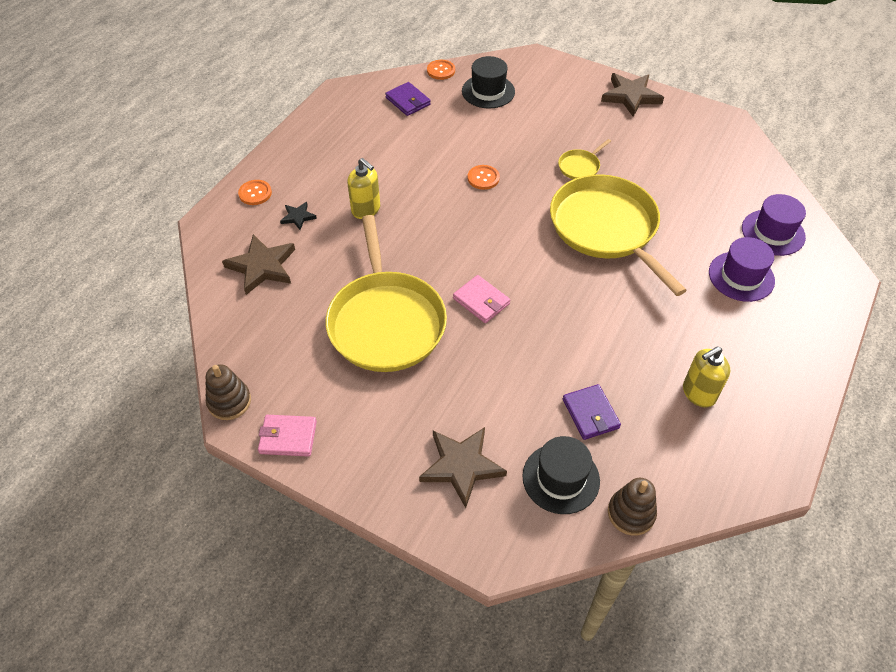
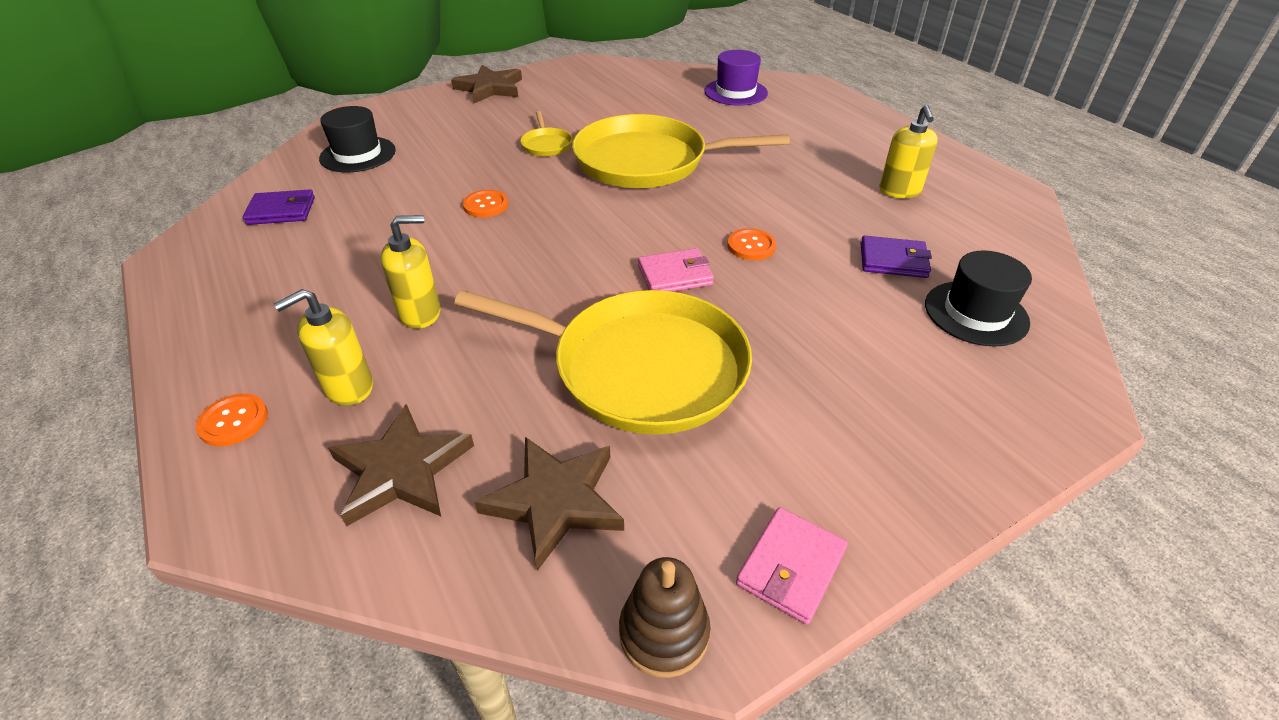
camera: 60 degrees left, 10 degrees down
(298, 217) = (348, 387): black star -> yellow soap dispenser
(441, 70) = (272, 171): orange button -> orange button (751, 246)
(461, 466) = (928, 386): brown star -> brown star (555, 501)
(631, 513) = (1038, 283): brown stacking toy -> none
(741, 276) = (773, 122): purple hat -> none

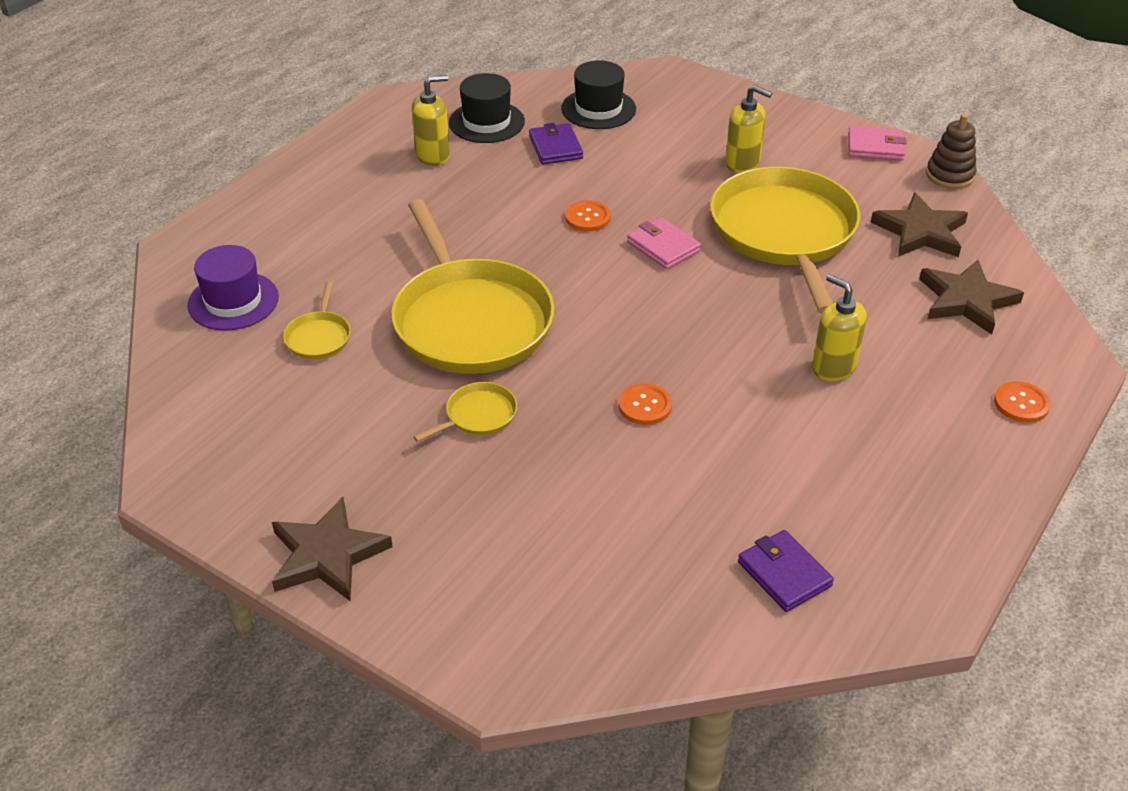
camera: 115 degrees left, 0 degrees up
(348, 387) = (937, 363): yellow soap dispenser -> yellow soap dispenser (742, 163)
(358, 154) = (616, 587): black hat -> black hat (486, 122)
(675, 111) = (319, 337): none -> yellow pan

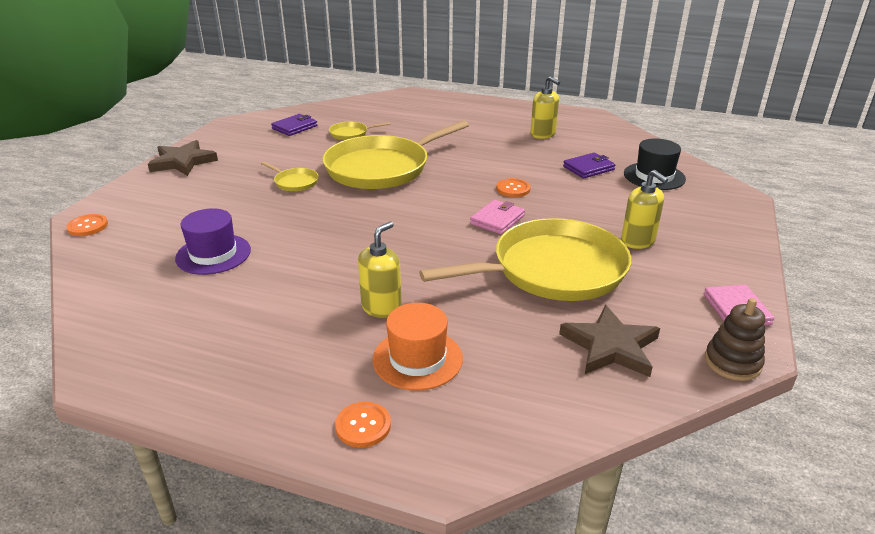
camera: 75 degrees right, 10 degrees down
(233, 301) = (372, 111): purple hat -> purple hat (213, 254)
(486, 122) = (596, 143): black hat -> none
(645, 406) = (315, 232): orange button -> orange button (88, 226)
(742, 163) = (638, 241): yellow soap dispenser -> yellow soap dispenser turned 45 degrees counterclockwise
(784, 574) = (149, 302): purple wallet -> purple wallet (294, 127)
(926, 354) = (417, 359): none -> orange hat
(966, 300) = (513, 382): brown star -> none

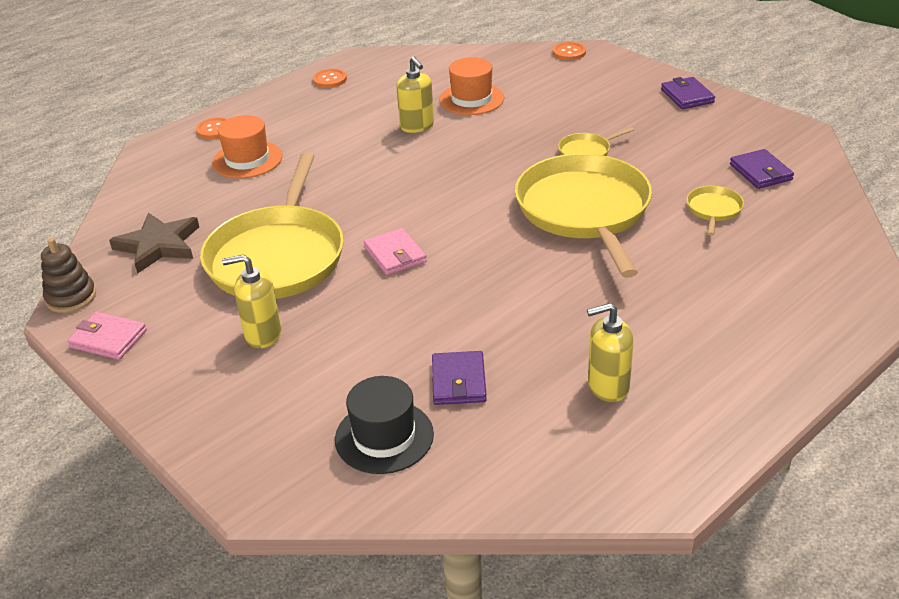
camera: 120 degrees right, 5 degrees up
(183, 162) = (687, 96): brown star -> purple wallet
(213, 254) = (471, 99): purple hat -> orange hat
(381, 308) = (320, 158): yellow soap dispenser -> yellow soap dispenser (417, 126)
(513, 189) = (454, 290): orange button -> orange button (330, 79)

